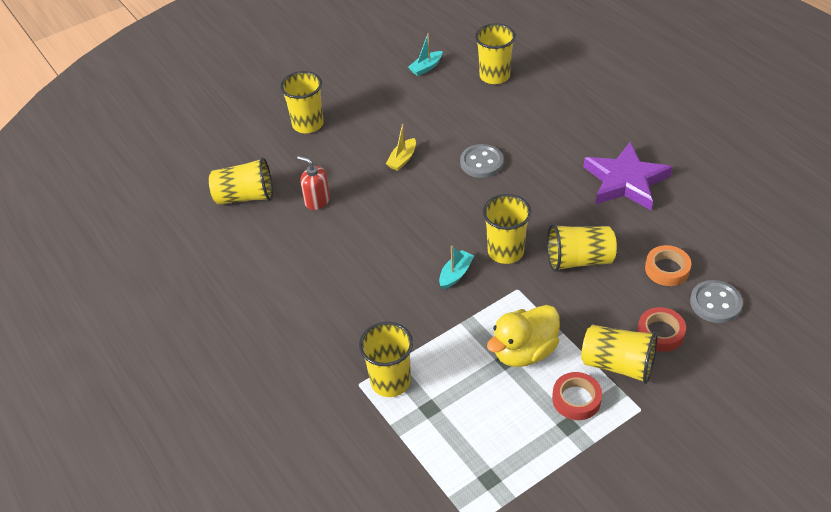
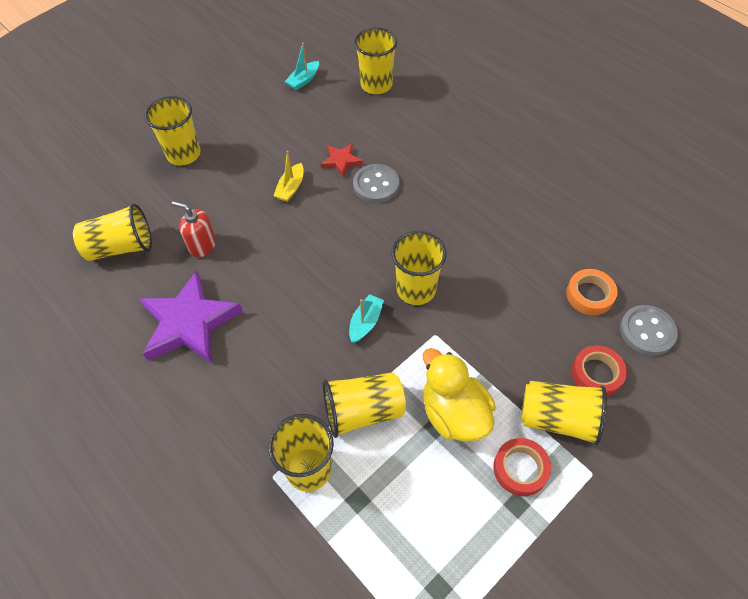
camera: 10 degrees left, 10 degrees up
(452, 140) = (341, 161): none -> red star
(524, 352) = (454, 413): yellow duck -> yellow duck turned 105 degrees clockwise
(579, 260) = (496, 293): yellow cup -> yellow cup (363, 411)
(625, 181) = (529, 194): purple star -> purple star (189, 323)

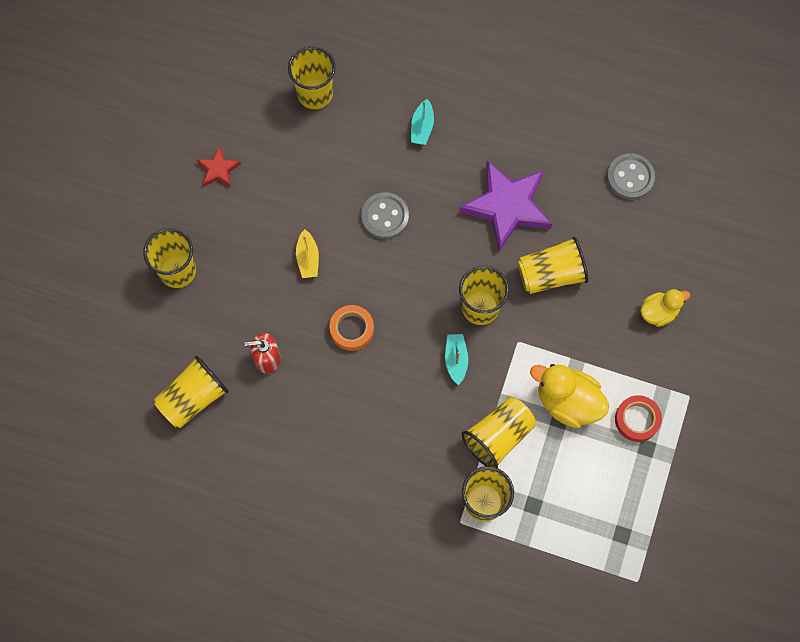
camera: 30 degrees left, 15 degrees up
(189, 323) = (309, 436): purple star -> purple star (507, 206)
(303, 80) = (237, 122): turquoise boat -> turquoise boat (422, 127)
(341, 161) = (336, 205): red star -> red star (218, 169)
(558, 419) = (646, 365): yellow cup -> yellow cup (551, 274)
(589, 295) = (623, 241): orange tape -> orange tape (352, 329)
(596, 374) = (659, 312): red tape -> yellow duck
(647, 331) = (682, 253): grey button -> grey button (630, 177)

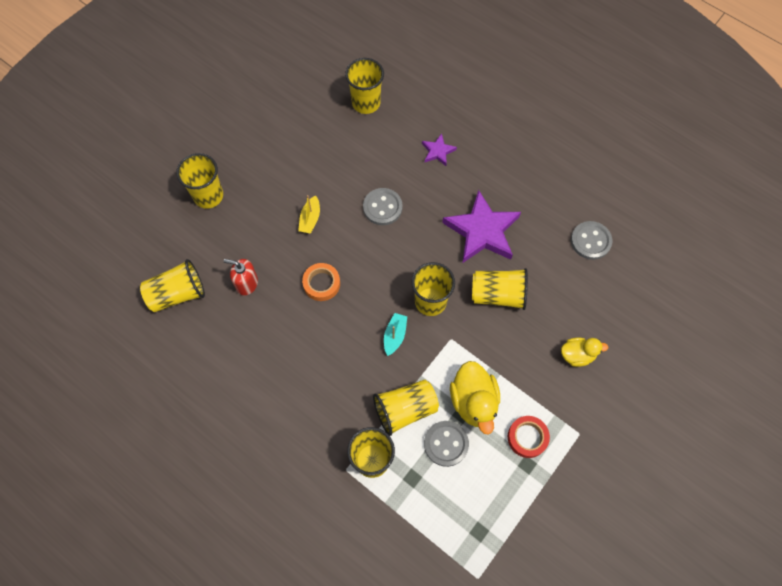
camera: 20 degrees right, 5 degrees down
(218, 169) = (271, 133): red star -> none
(422, 127) = (438, 151): turquoise boat -> purple star
(555, 457) = (446, 444): none -> grey button
(567, 401) = (474, 401): yellow duck -> yellow duck turned 150 degrees counterclockwise

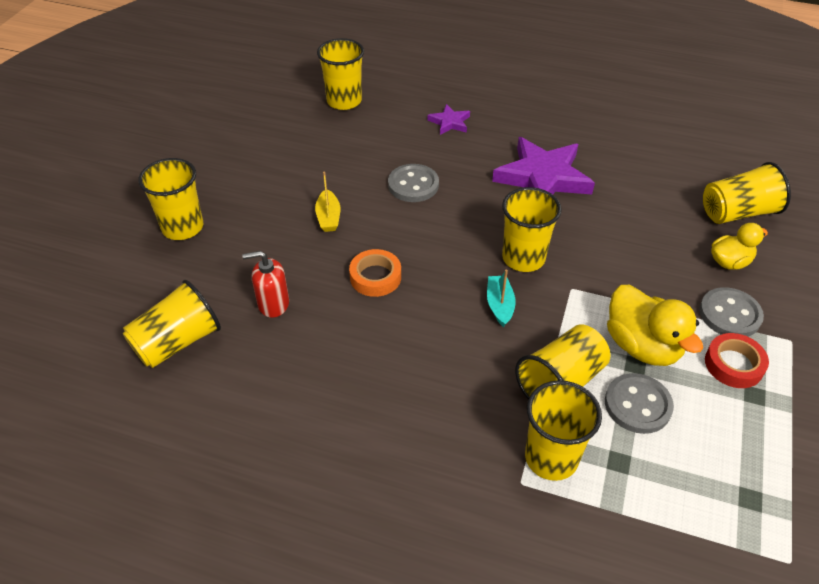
camera: 20 degrees left, 20 degrees down
(498, 295) = (599, 230): yellow cup -> yellow cup (737, 213)
(590, 241) = (667, 156): grey button -> grey button (729, 314)

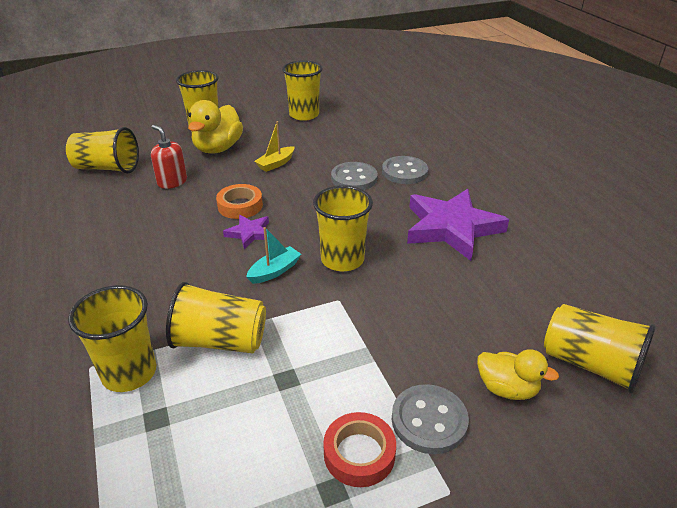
camera: 50 degrees right, 10 degrees down
(344, 101) = (398, 118): yellow cup -> yellow cup (304, 115)
(450, 122) = (445, 162): purple star -> purple star (249, 233)
(637, 405) = (236, 402): grey button -> grey button (404, 172)
(642, 346) = (314, 373): yellow duck -> yellow duck (218, 148)

